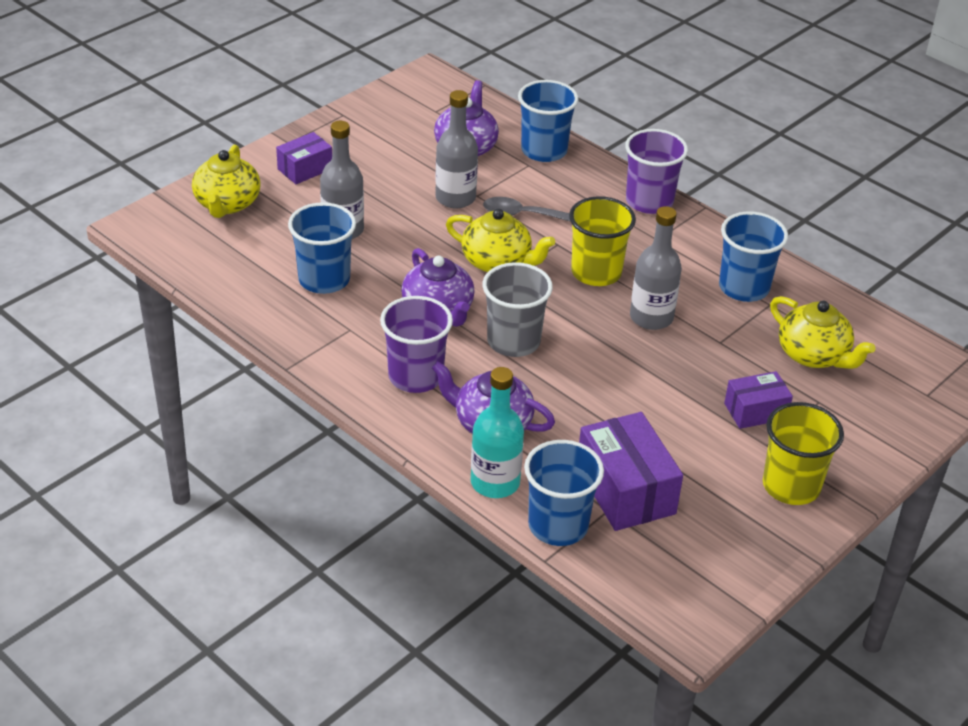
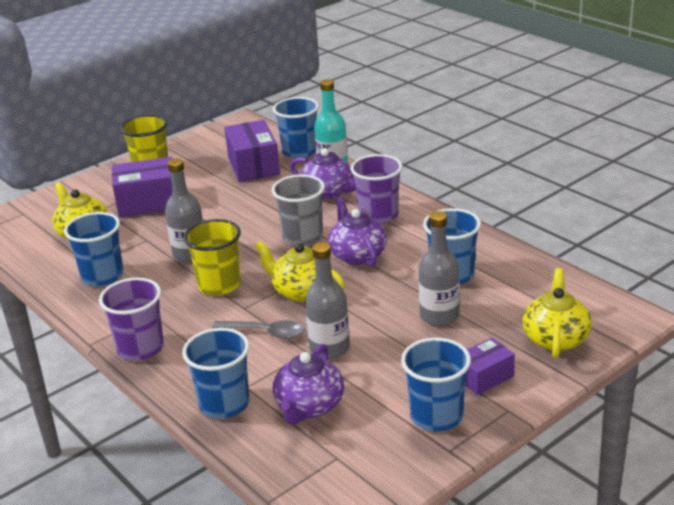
camera: 170 degrees left, 10 degrees down
(352, 138) = (436, 416): none -> blue cup
(755, 411) = (148, 202): purple box -> purple box, size x1.68

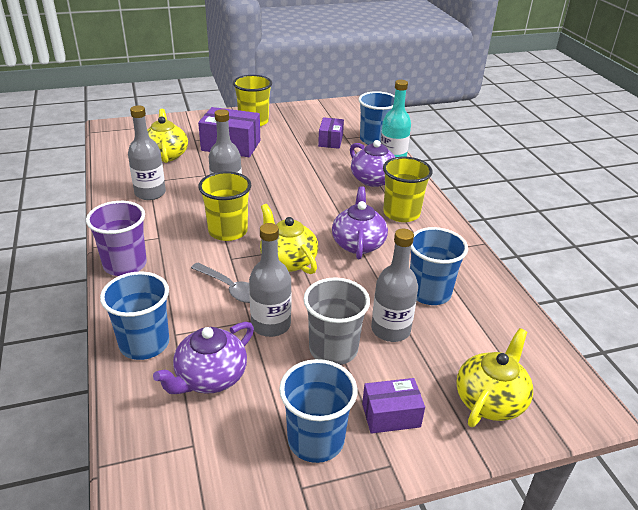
camera: 20 degrees right, 5 degrees up
(102, 276) = (150, 193): blue cup -> grey bottle
(253, 166) = (330, 141): purple box -> purple box, size x0.60
(302, 236) = (325, 211): grey cup -> grey cup (333, 349)
(378, 215) = (401, 213): purple cup -> yellow cup

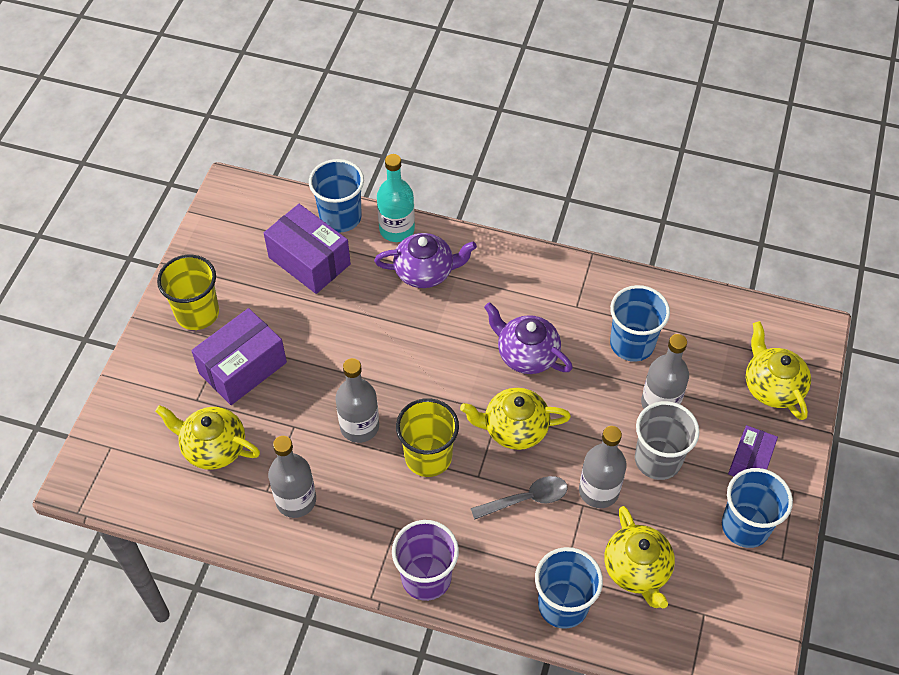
camera: 55 degrees left, 20 degrees up
(210, 377) = (637, 569): purple teapot -> yellow teapot
(330, 141) = (309, 261): purple box -> purple box, size x1.68
(401, 213) = (501, 287): yellow cup -> none

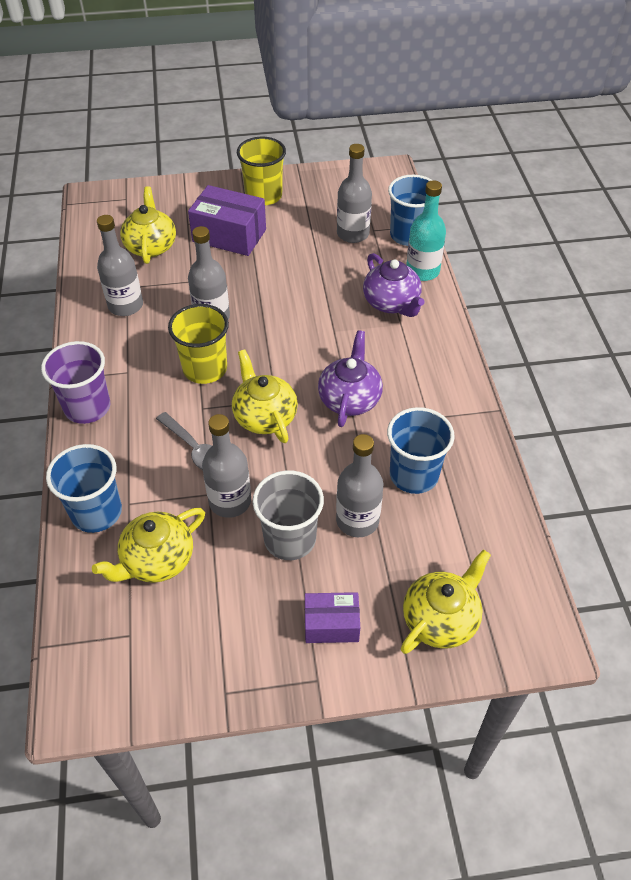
camera: 65 degrees right, 5 degrees down
(309, 261) = (353, 234): purple box -> grey bottle
(745, 526) = (249, 644): blue cup -> none

